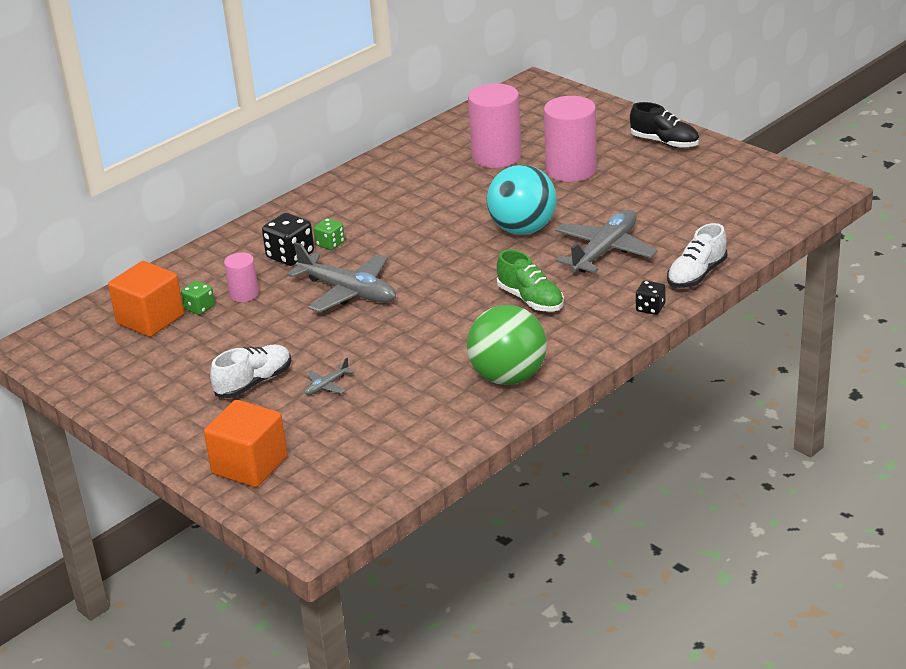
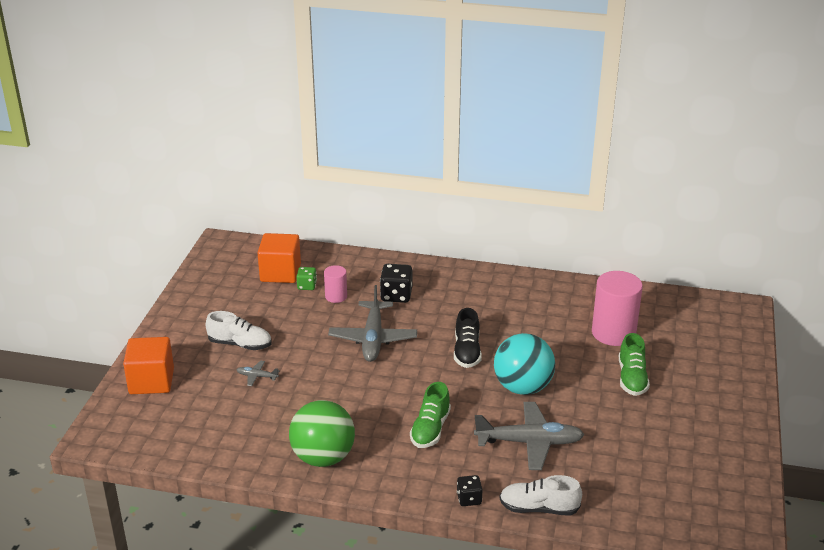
camera: 55 degrees right, 0 degrees up
(330, 244) = (425, 306): green dice -> none
(571, 170) = (632, 378): pink cylinder -> green shoe
(664, 142) = (727, 413): black shoe -> black shoe (467, 352)

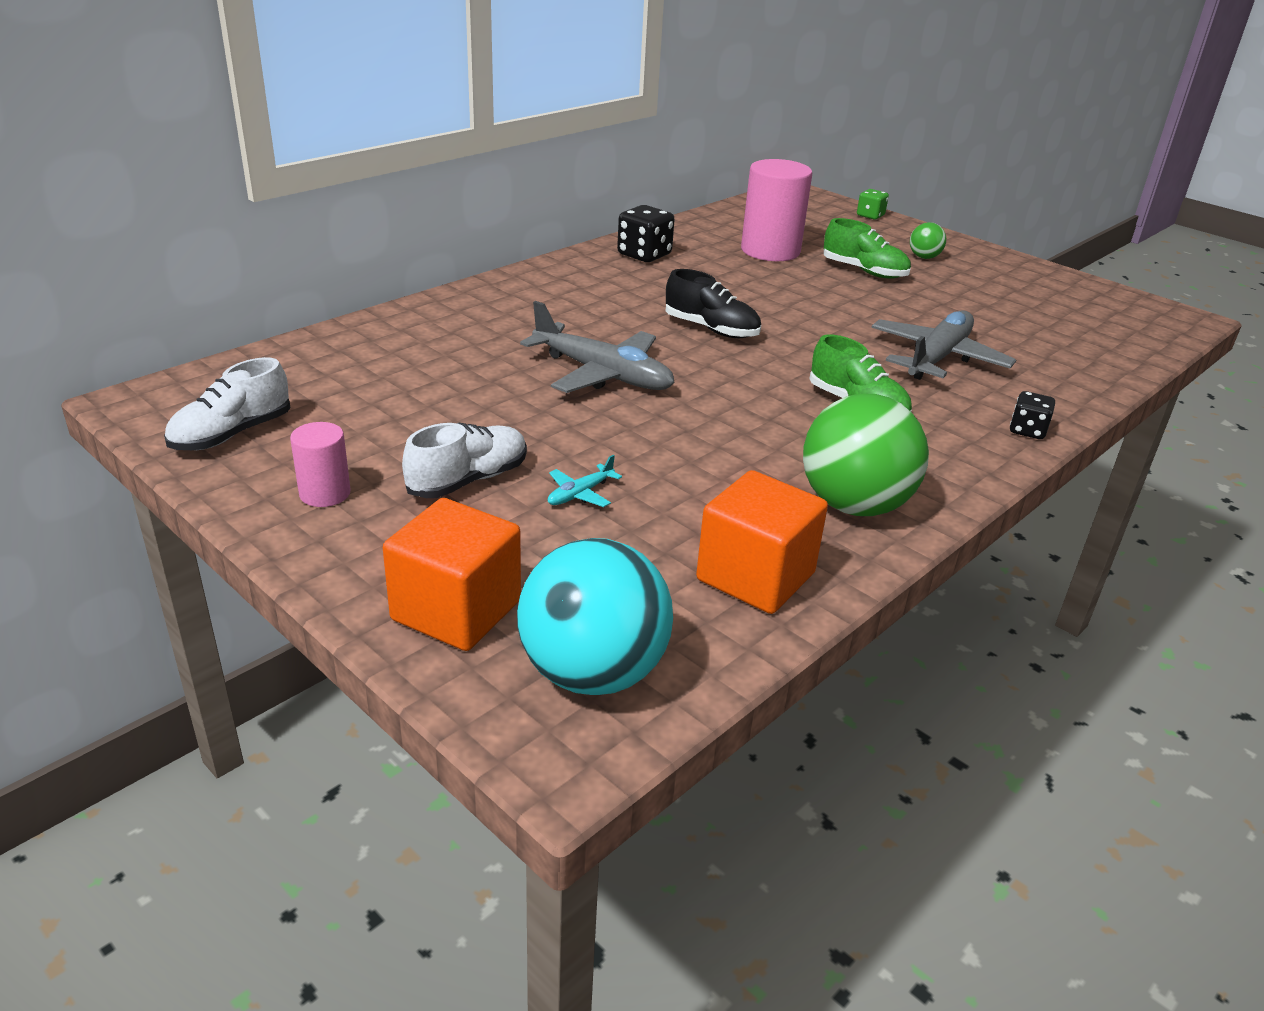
camera: 60 degrees left, 0 degrees up
(257, 376) = (580, 494): grey plane -> turquoise plane
(280, 273) = (323, 383): orange cube -> orange cube (755, 576)
(307, 286) = (395, 375): green dice -> green dice (870, 216)
(336, 296) = (458, 364): pink cylinder -> pink cylinder (325, 493)
(396, 295) = (522, 327): black dice -> black dice (644, 255)
(523, 387) = (823, 325): turquoise ball -> turquoise ball (593, 672)
(538, 508) = (1071, 396): white shoe -> white shoe (231, 434)
(696, 396) = (924, 257): none -> green ball

